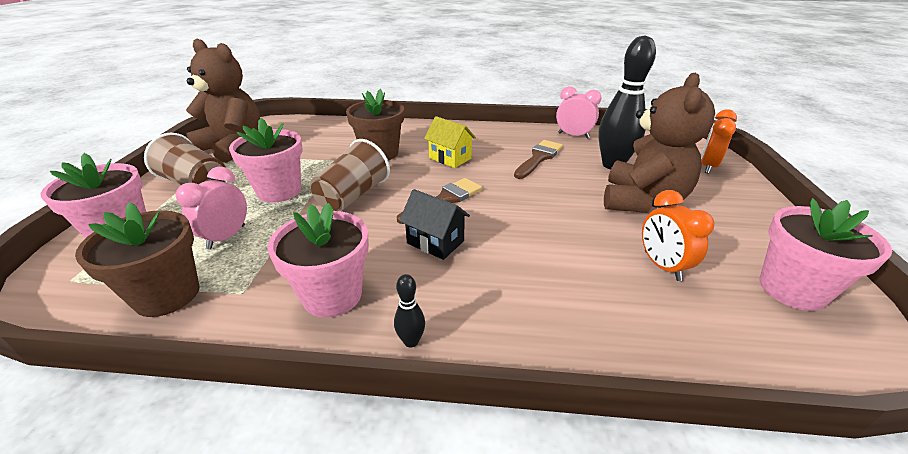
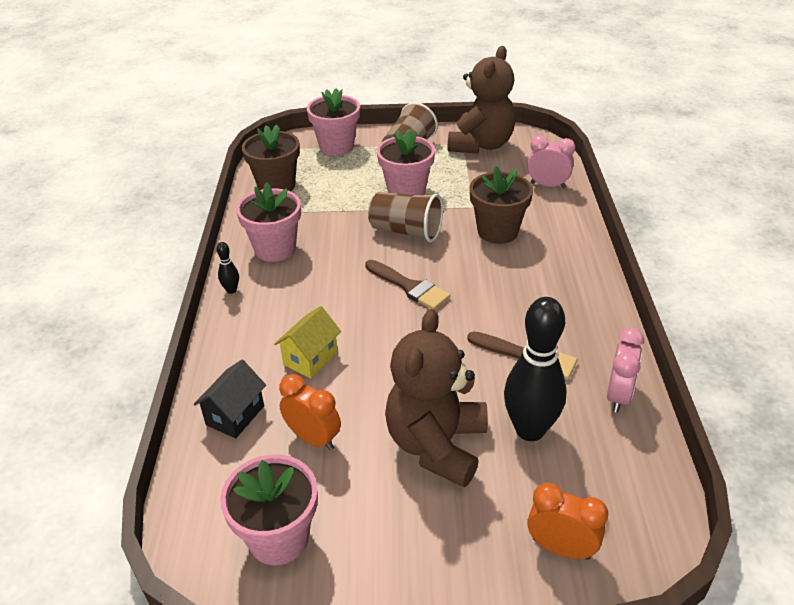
camera: 85 degrees right, 5 degrees up
(226, 237) = (337, 187): pink clock -> pink clock (547, 185)
(435, 242) = (340, 289): black house -> black house (235, 415)
(450, 158) = (502, 282): yellow house -> yellow house (310, 358)
(642, 201) = (436, 445): brown teddy bear -> brown teddy bear turned 90 degrees clockwise
(662, 266) = (313, 438): orange clock -> orange clock turned 60 degrees clockwise

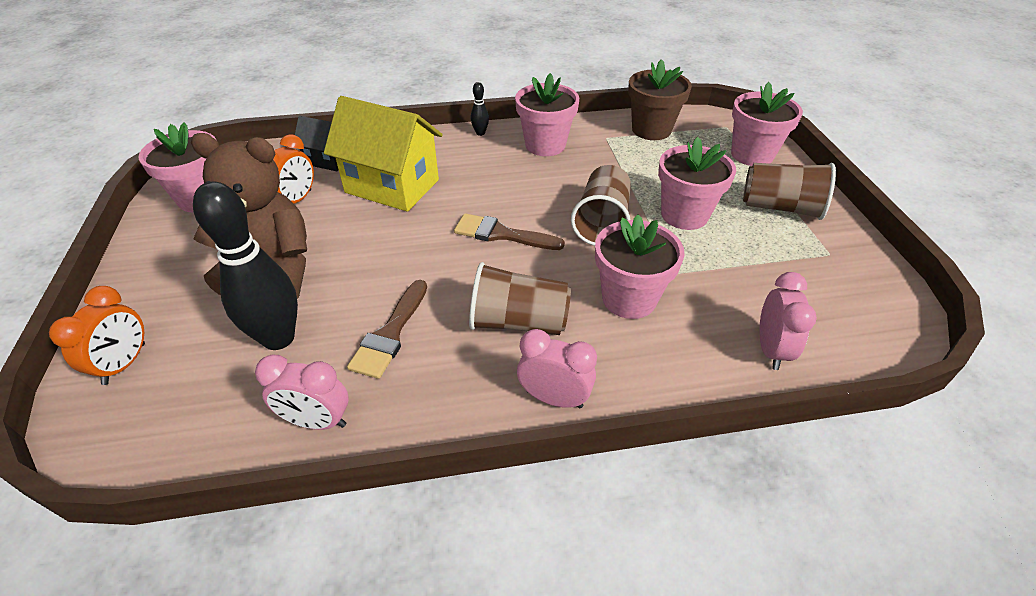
camera: 80 degrees right, 5 degrees up
(310, 358) = (392, 186): yellow house -> yellow house, size x1.85
(409, 287) = (501, 234): brown brush -> brown brush turned 75 degrees clockwise
(481, 145) = (840, 272): brown teddy bear -> none
(497, 231) = (629, 299): brown flower pot -> pink flower pot
(518, 286) = (518, 322): none -> brown cup
(590, 276) = (554, 398): none -> pink clock

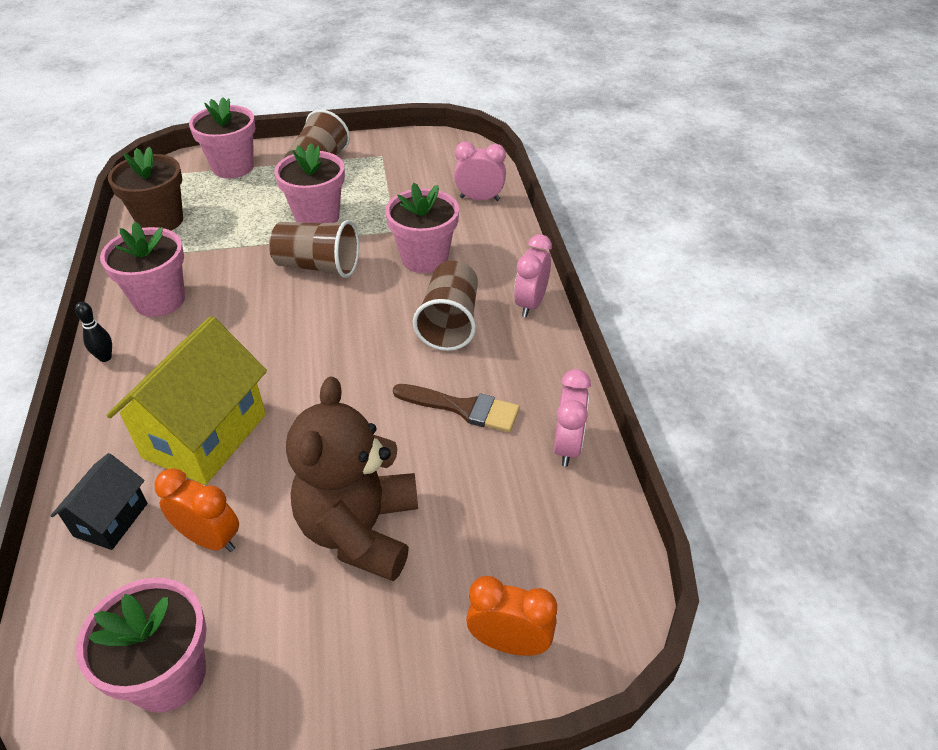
camera: 90 degrees left, 0 degrees up
(278, 338) = (468, 498): black bowling pin -> none
(501, 234) = (323, 335): brown brush -> none

